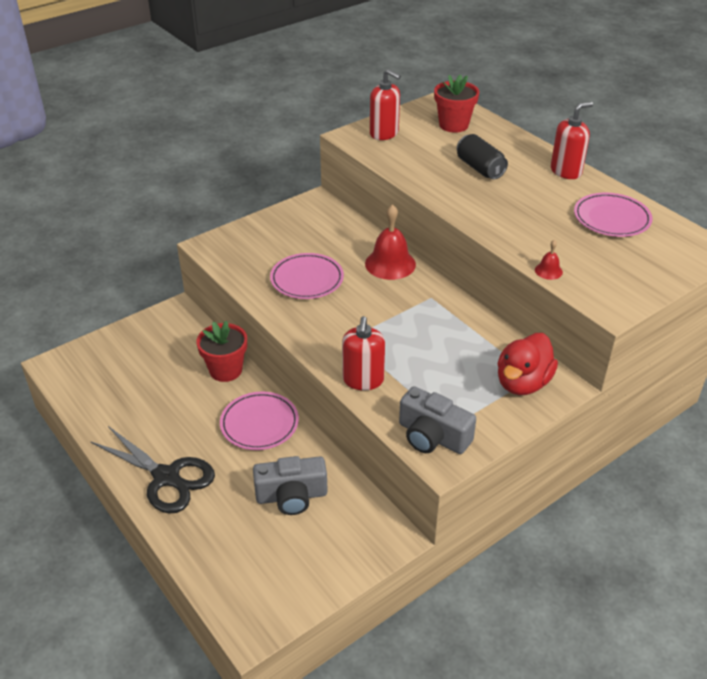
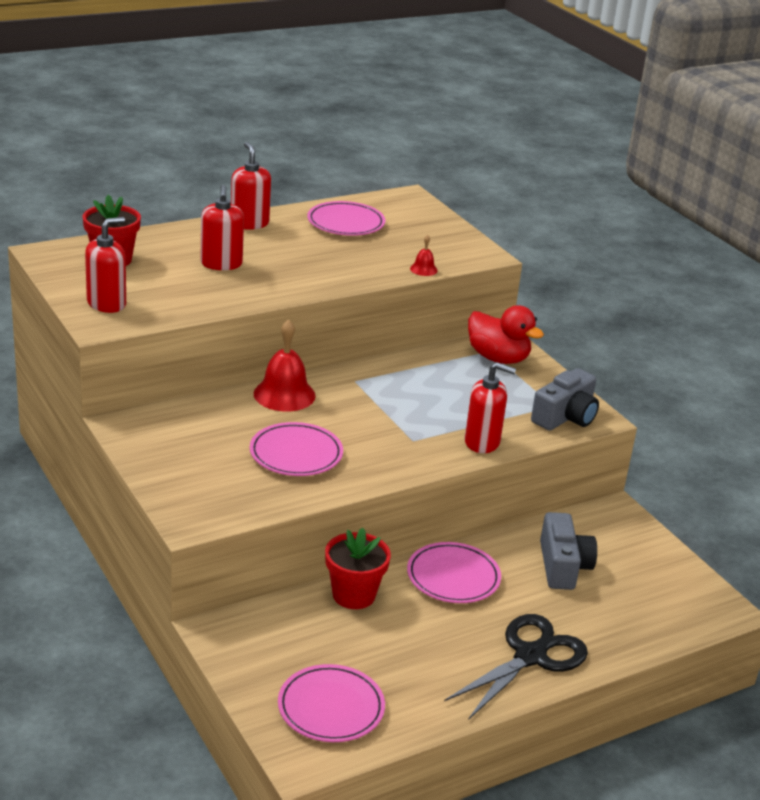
camera: 85 degrees left, 10 degrees down
(103, 372) = (331, 708): none -> pink plate
(480, 168) = (221, 264): black can -> red soap dispenser

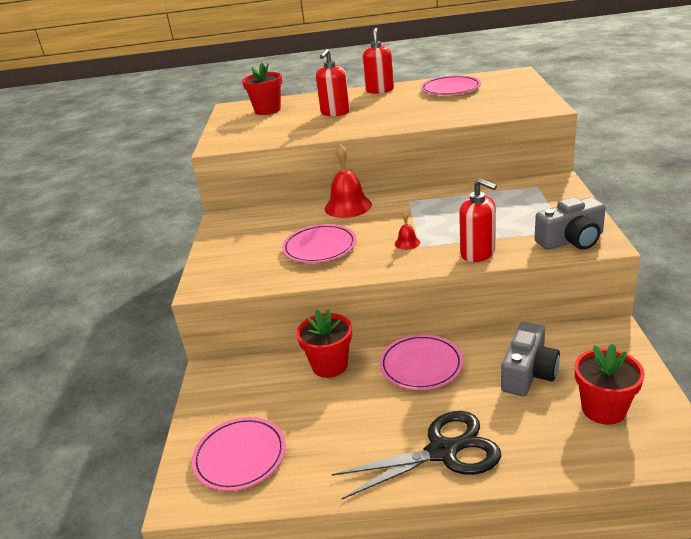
camera: 35 degrees right, 0 degrees up
(107, 304) = (235, 134): red soap dispenser -> none
(423, 269) = (485, 116): red bell -> red bell (407, 243)
(498, 358) = (541, 192): red duck -> none
(646, 588) = (603, 409): none -> red flower pot

